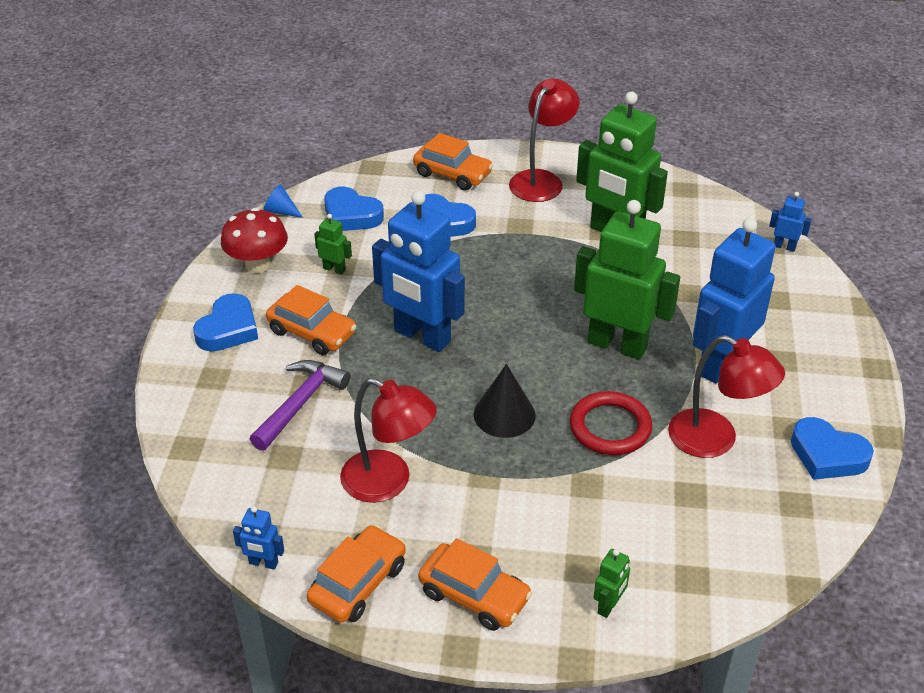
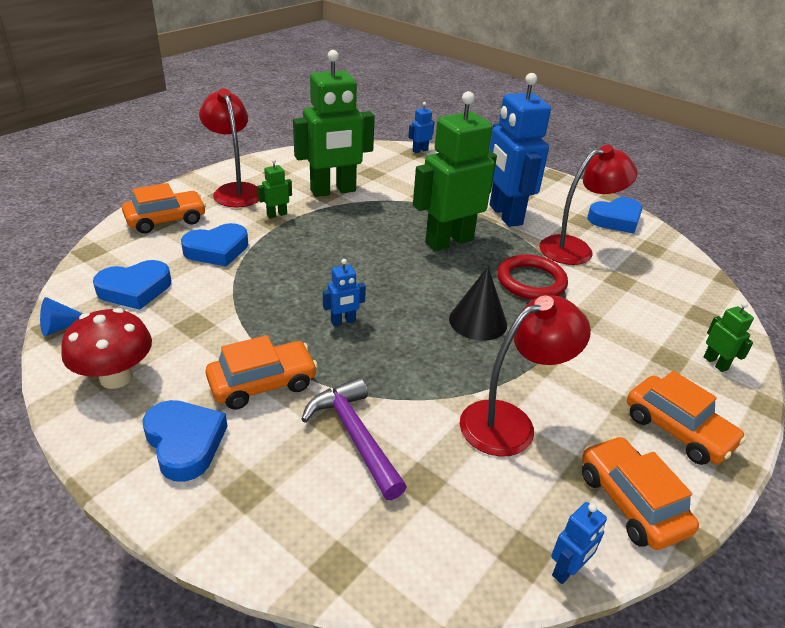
camera: 60 degrees left, 5 degrees down
(334, 269) = (193, 331): green robot -> green robot (277, 214)
(422, 336) = (343, 321): blue robot -> blue robot, size x0.41
(474, 595) = (677, 430): orange car -> orange car turned 75 degrees clockwise

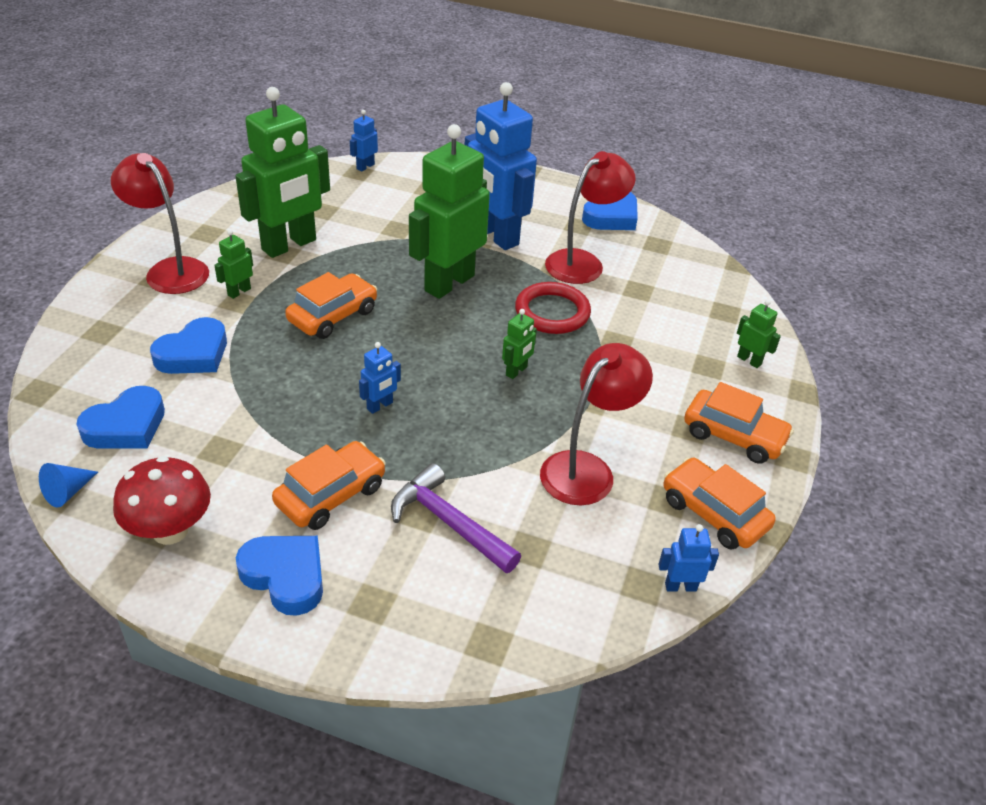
camera: 20 degrees left, 5 degrees up
(166, 220) = (108, 329): orange car -> orange car (333, 316)
(478, 321) = (516, 371): black cone -> green robot
(567, 570) = (680, 586): blue robot -> blue robot turned 120 degrees counterclockwise

